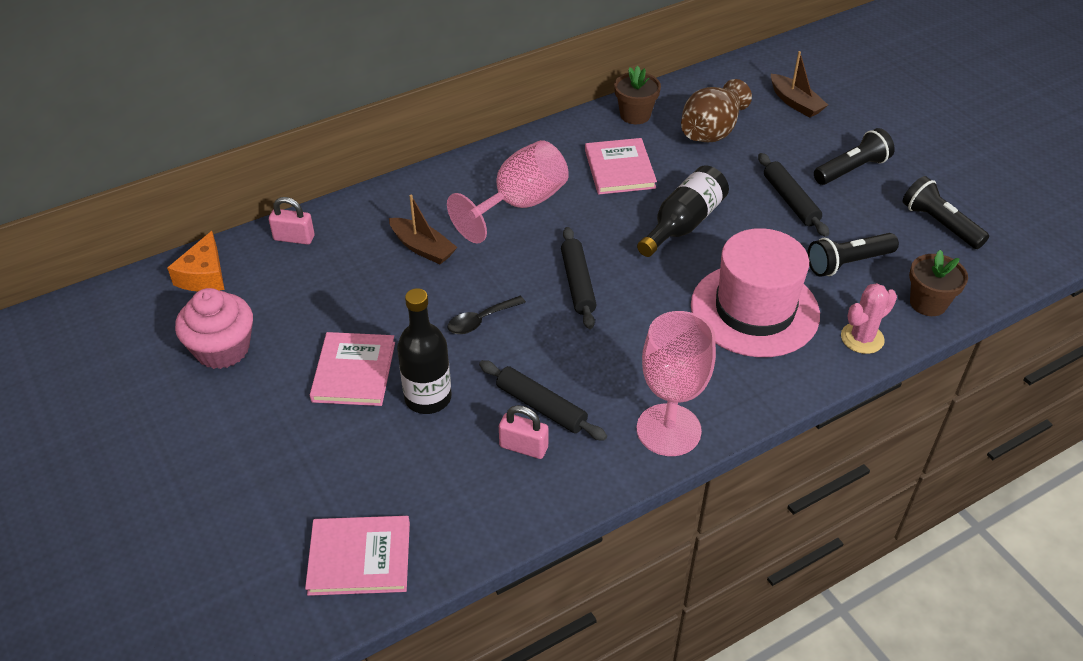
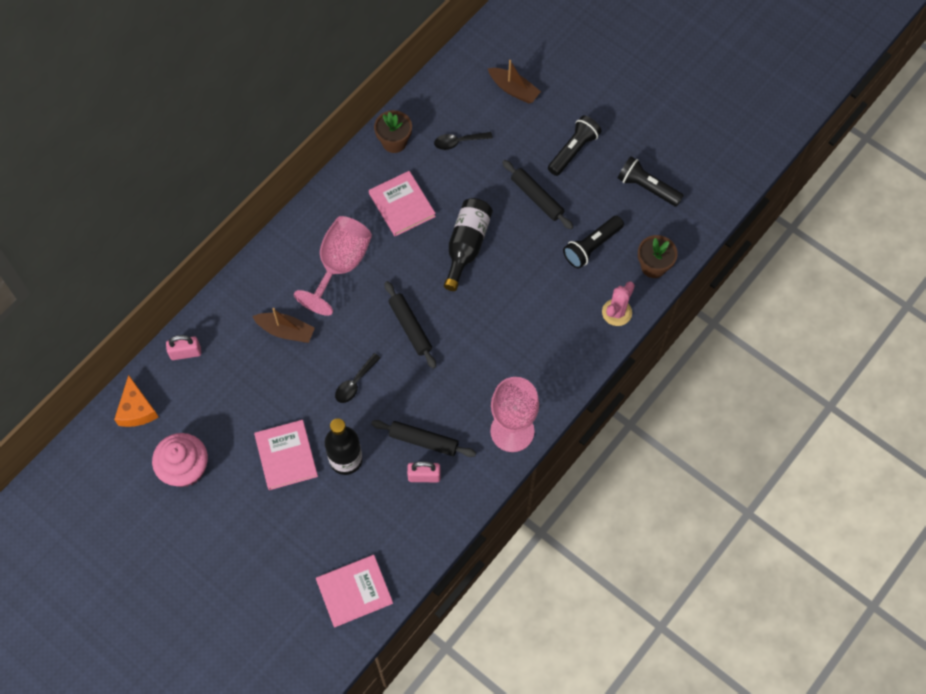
camera: 20 degrees left, 20 degrees up
(711, 131) = (458, 142): brown vase -> black spoon
(754, 310) = (539, 311): pink hat -> none

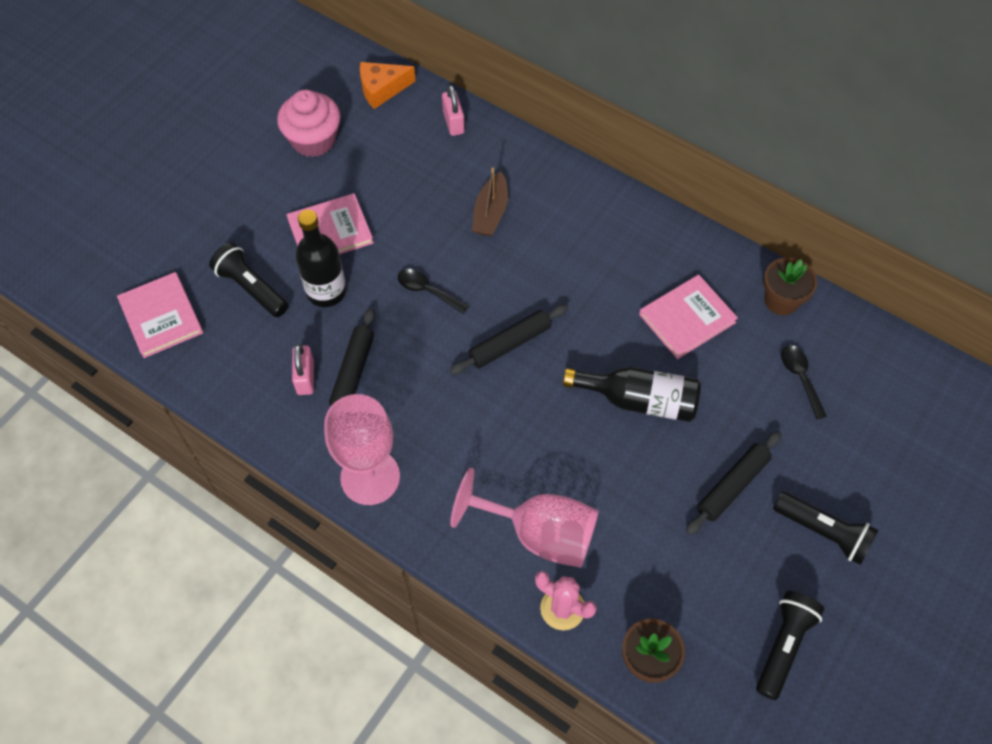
camera: 85 degrees right, 5 degrees down
(340, 265) = (587, 259): pink goblet -> pink goblet (539, 533)
(514, 90) = (906, 443): brown boat -> none
(591, 246) = (666, 567): black flashlight -> black flashlight (251, 288)

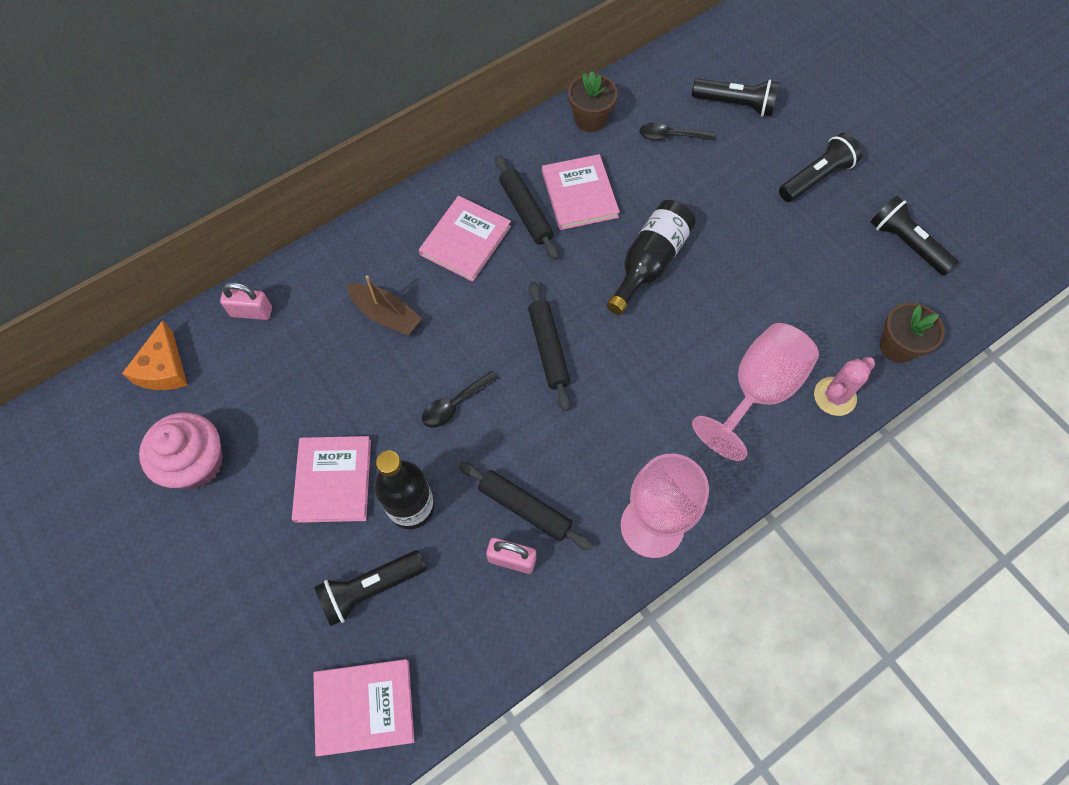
camera: 70 degrees left, 5 degrees up
(591, 244) = (465, 240): none -> pink book
(732, 486) = (756, 224): black rolling pin -> black rolling pin (525, 212)
(877, 428) = (735, 105): none -> black flashlight

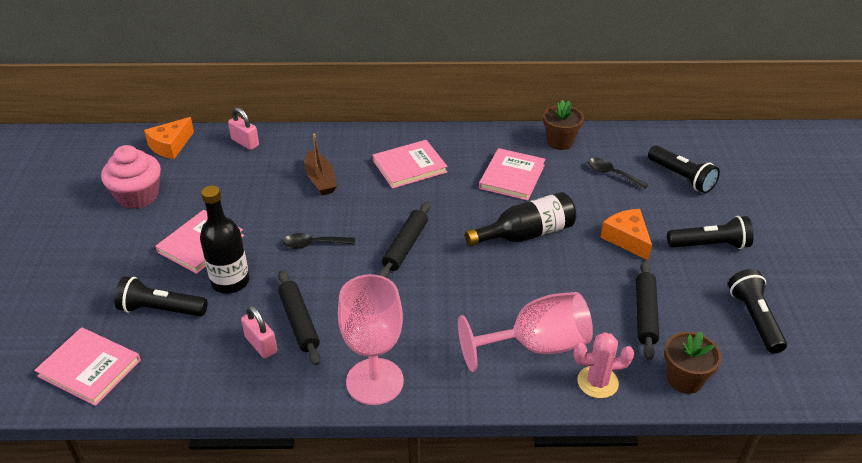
camera: 35 degrees right, 25 degrees down
(525, 212) = (464, 170): black rolling pin -> black rolling pin (645, 314)
(742, 213) = (627, 239): none -> orange cheese

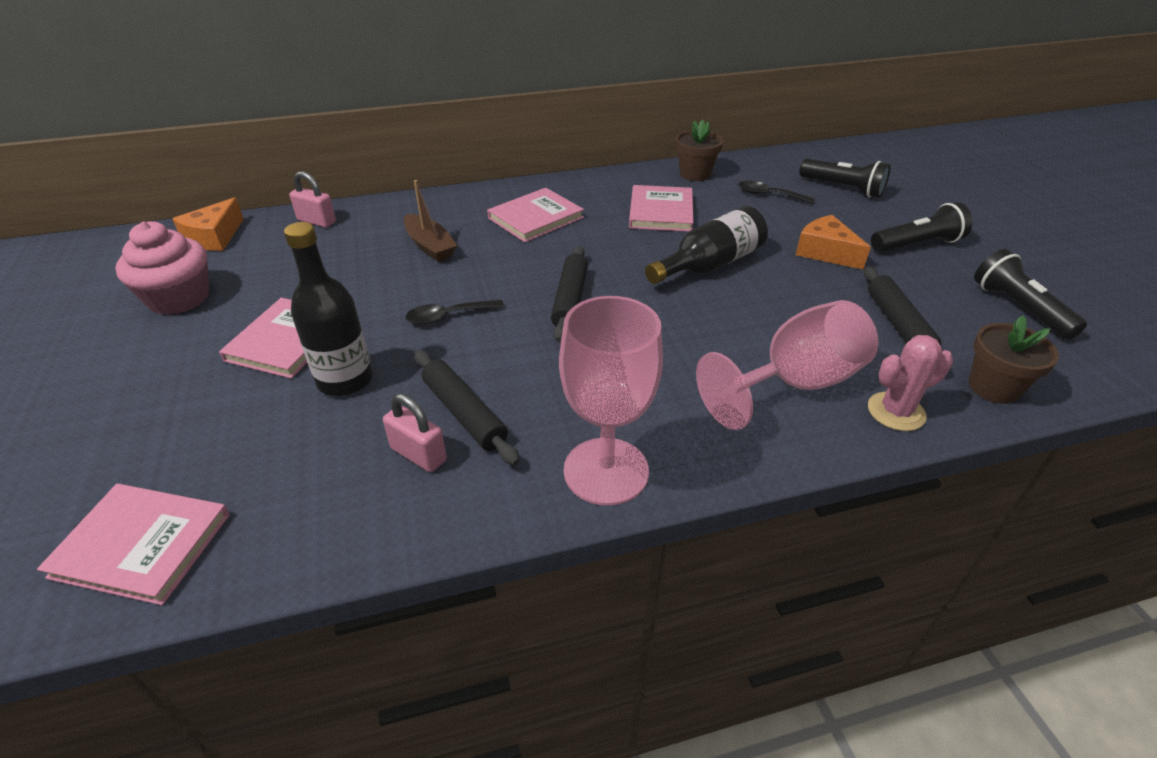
camera: 15 degrees left, 0 degrees up
(161, 309) = (247, 435): black flashlight -> none

